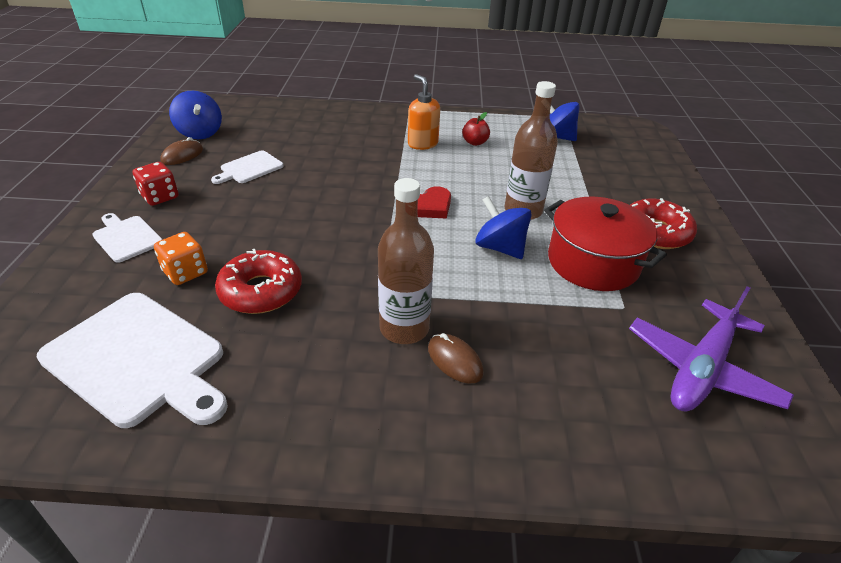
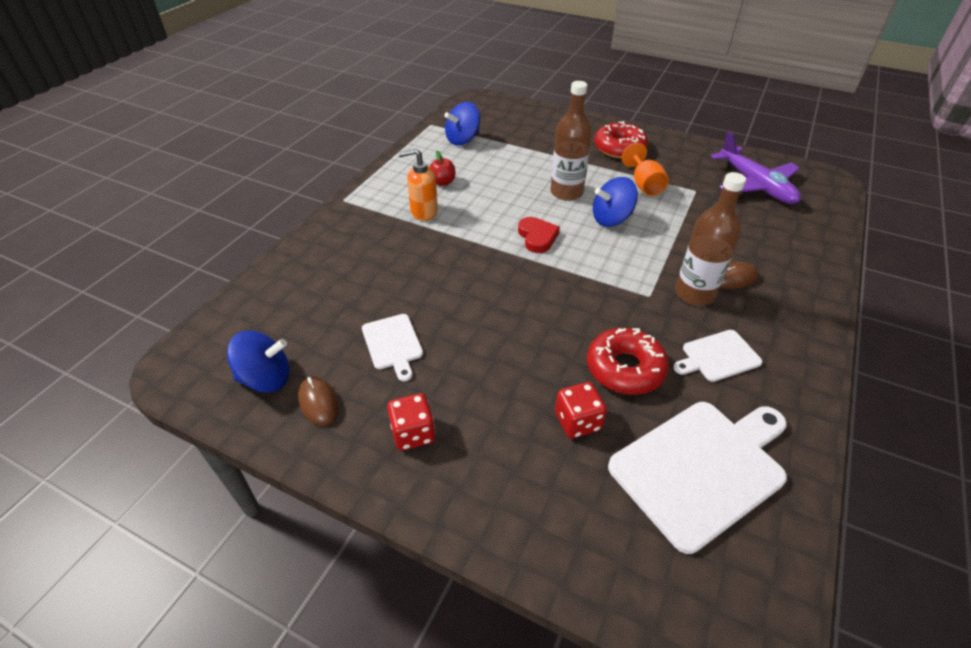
camera: 65 degrees left, 5 degrees up
(126, 237) = (489, 471): white cutting board -> white cutting board (718, 356)
(185, 272) = (577, 421): orange dice -> red dice
(593, 262) = (644, 185): red pot -> orange goblet

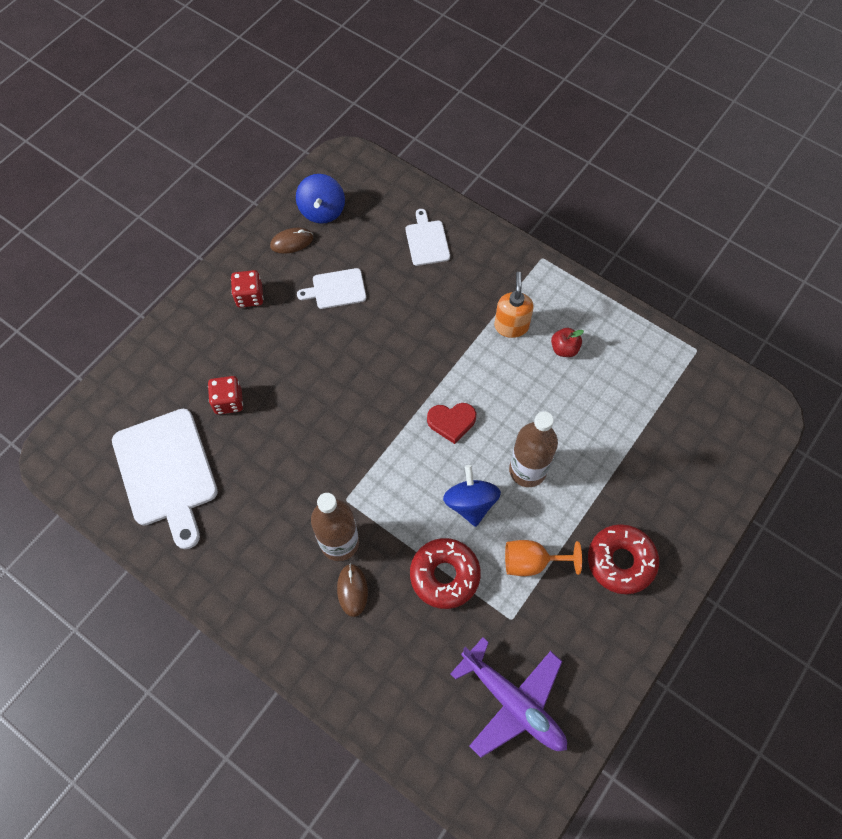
camera: 100 degrees right, 20 degrees up
(463, 140) = (656, 381): blue spinning top -> none
(625, 368) = (267, 450): red donut -> red donut (444, 575)
(718, 356) = (260, 529): white cutting board -> white cutting board (427, 240)
(755, 185) = (513, 702): purple plane -> purple plane turned 120 degrees counterclockwise

